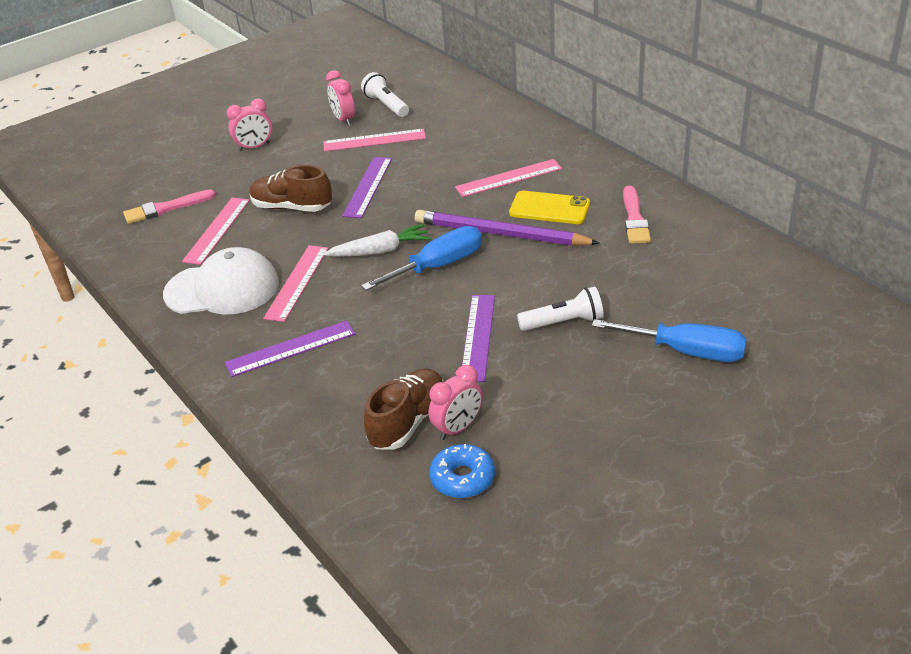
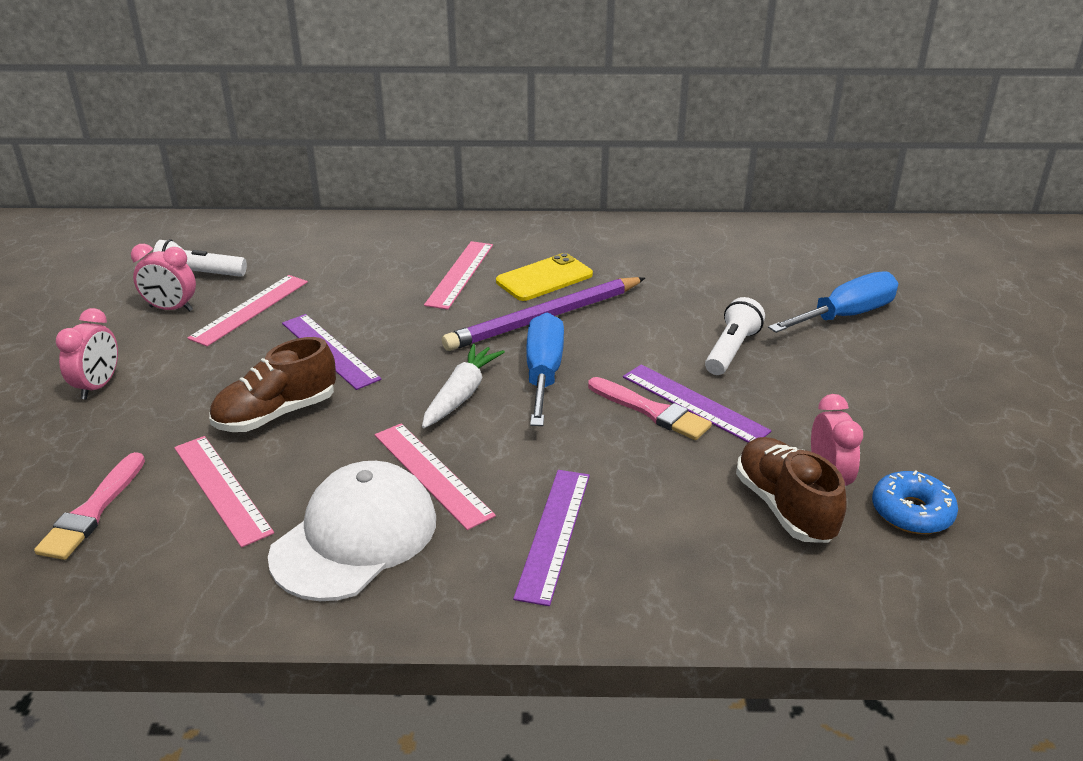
camera: 55 degrees left, 5 degrees down
(634, 219) = (625, 251): pink brush -> pink brush (651, 411)

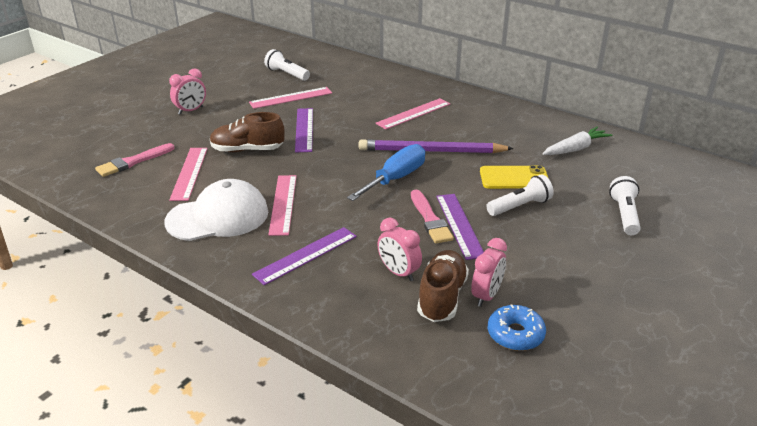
camera: 35 degrees right, 0 degrees up
(171, 309) = (257, 86): pink clock -> pink clock (398, 272)
(461, 395) = (341, 173): white carrot -> white carrot (575, 149)
(544, 278) = (457, 130): yellow phone -> yellow phone (514, 178)
(845, 316) = (624, 214): blue screwdriver -> white flashlight

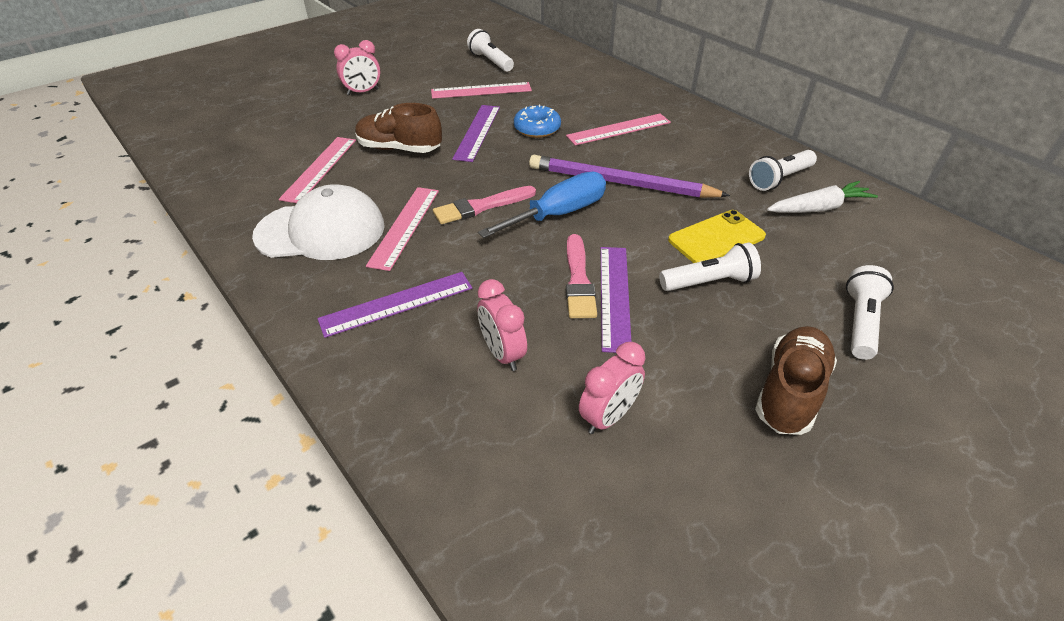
camera: 15 degrees right, 10 degrees up
(133, 162) = (267, 145): pink brush -> pink brush (481, 206)
(442, 297) = (544, 406): brown shoe -> brown shoe (790, 392)
(514, 178) = (716, 238): yellow phone -> yellow phone turned 45 degrees counterclockwise
(515, 334) = (626, 494): blue donut -> blue donut (537, 129)
(543, 133) = (779, 179): none -> white flashlight

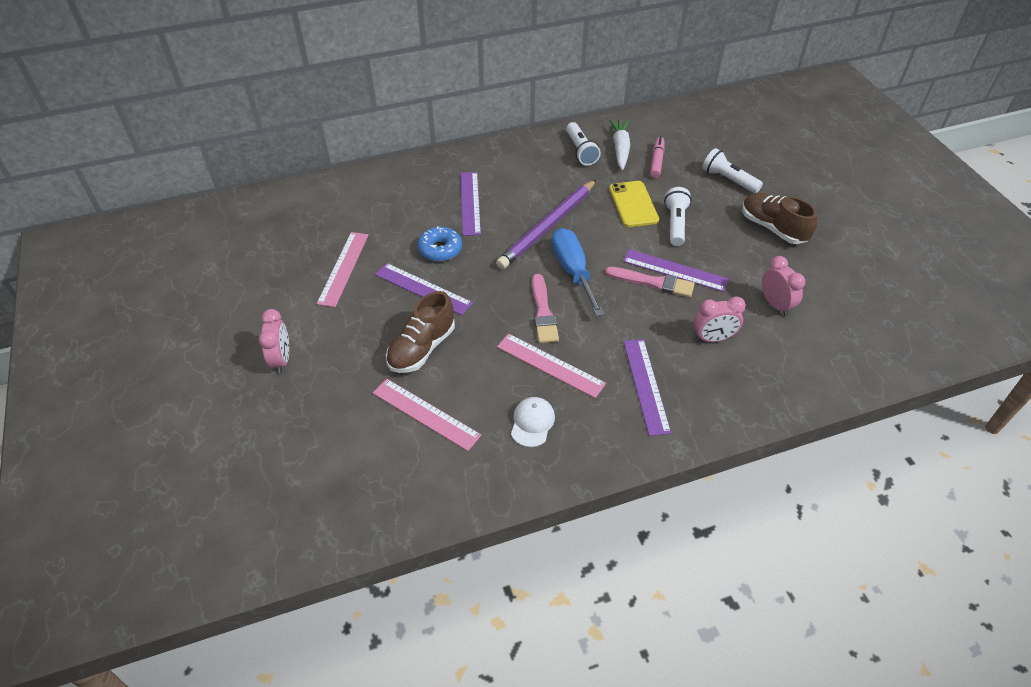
camera: 70 degrees left, 5 degrees up
(321, 231) = (532, 423): white cap -> white cap, size x0.49
(490, 61) = (283, 247): white flashlight -> none
(618, 129) = (470, 203): pink ruler -> purple ruler
(826, 243) = (656, 161): none -> pink marker

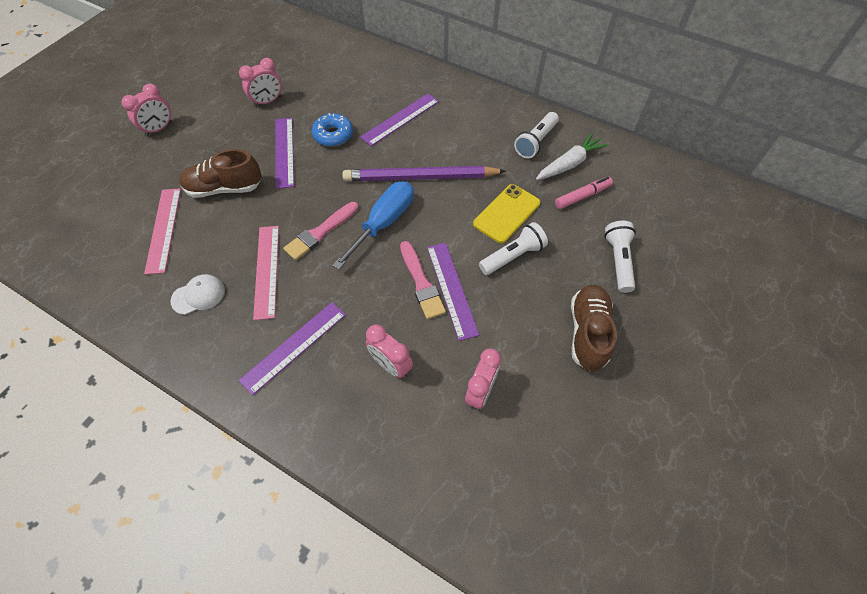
camera: 50 degrees right, 10 degrees up
(344, 268) = (268, 101): pink ruler -> pink clock

